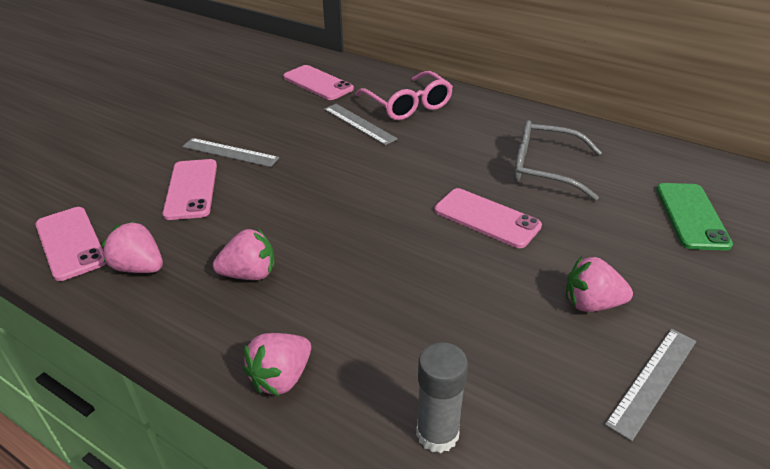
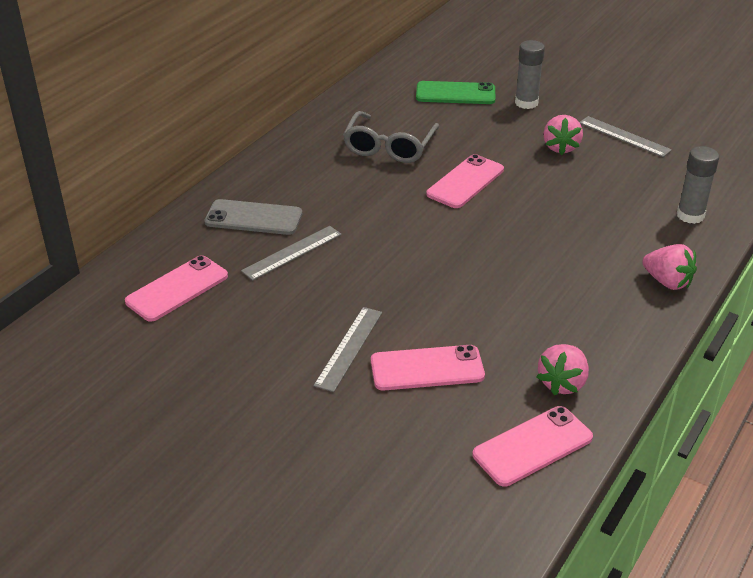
camera: 90 degrees left, 0 degrees up
(249, 274) = (559, 309): pink strawberry -> none
(408, 105) = (253, 218): pink glasses -> grey phone
(703, 278) = (526, 103): none -> grey glue stick

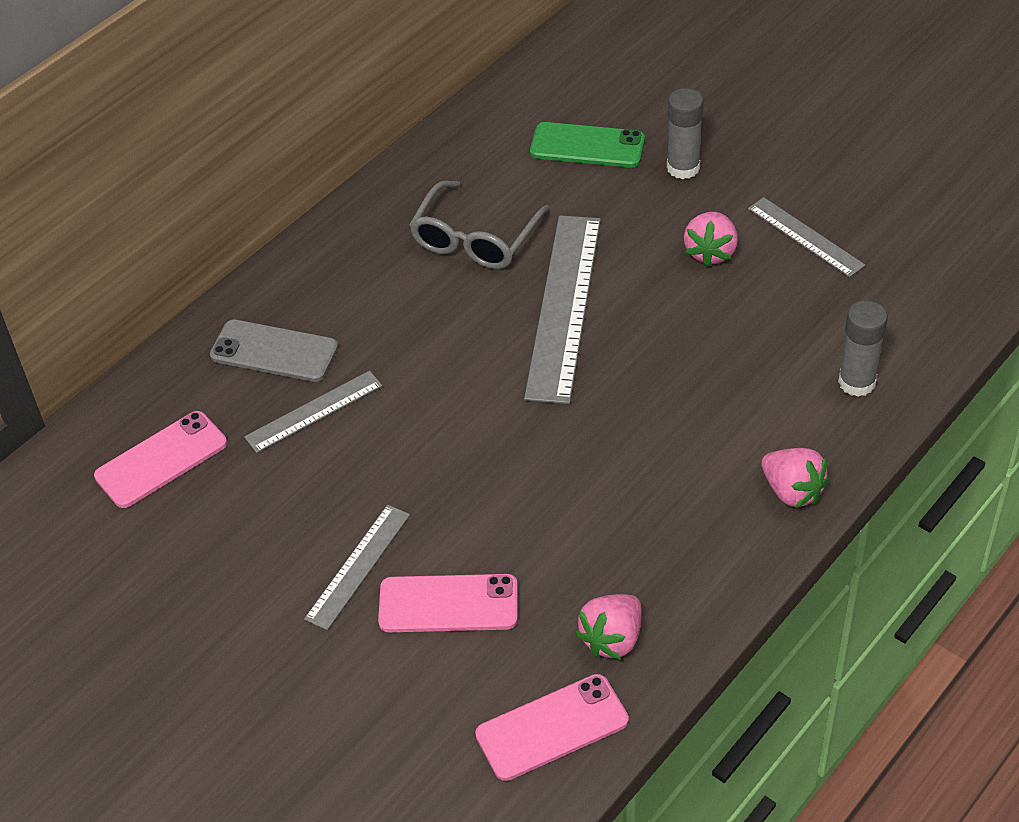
camera: 10 degrees right, 10 degrees up
(465, 182) = (564, 306): pink phone -> grey ruler

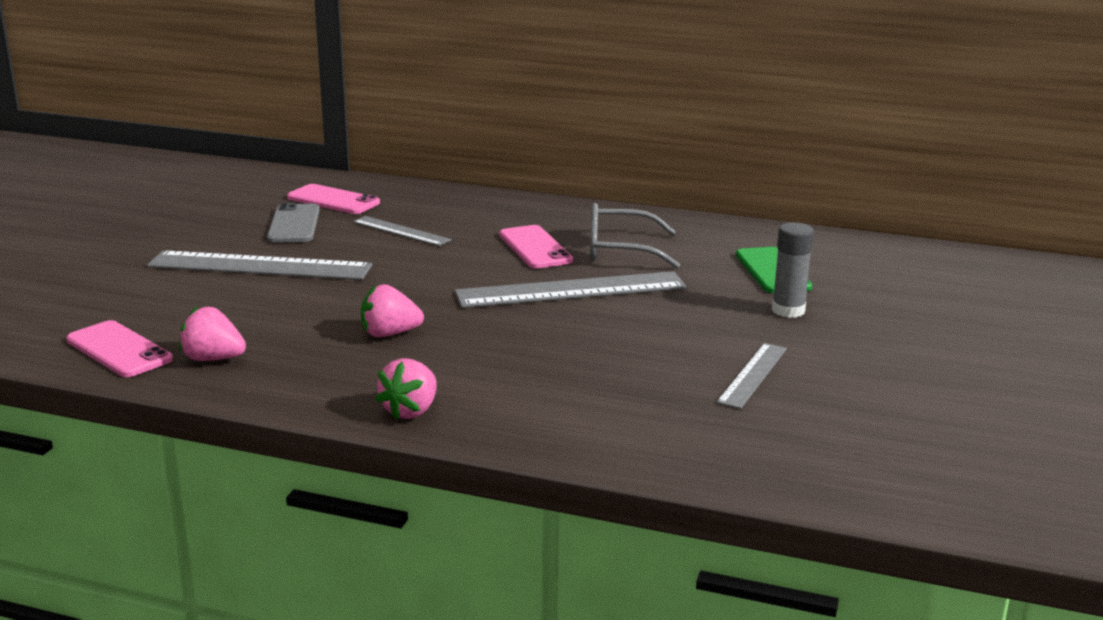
camera: 65 degrees right, 25 degrees down
(274, 352) = (451, 212): grey phone -> grey phone (294, 224)
(358, 566) = (260, 266): grey ruler -> grey ruler, size x1.82
(448, 604) = (233, 298): pink phone -> pink phone (535, 248)
(710, 252) = (689, 336): pink strawberry -> pink strawberry (389, 334)
(856, 382) = (572, 424): grey glue stick -> none

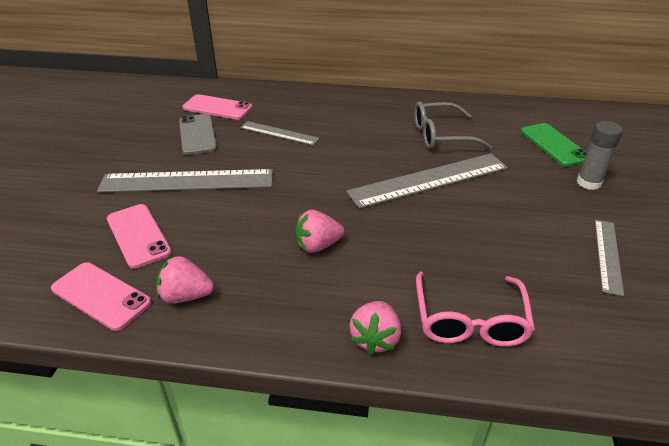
camera: 10 degrees left, 15 degrees up
(532, 409) = (470, 321): none -> pink glasses
(535, 248) = (382, 140): pink phone -> pink phone (138, 235)

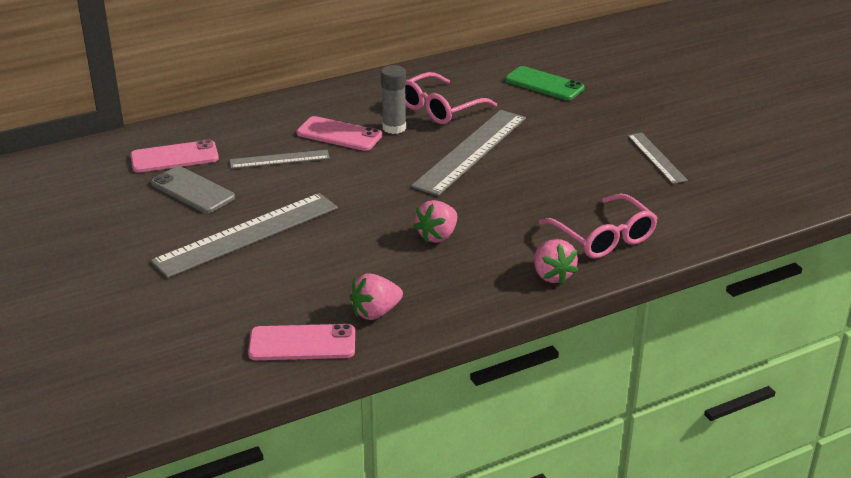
camera: 35 degrees left, 5 degrees down
(138, 235) = (267, 292): pink phone -> pink phone (339, 134)
(441, 136) = (439, 109): grey glasses -> pink glasses
(589, 183) = (599, 107): grey glue stick -> grey glue stick (394, 128)

